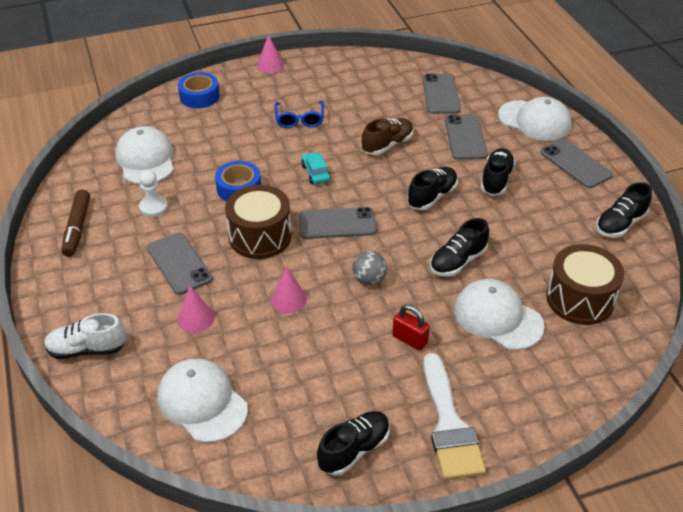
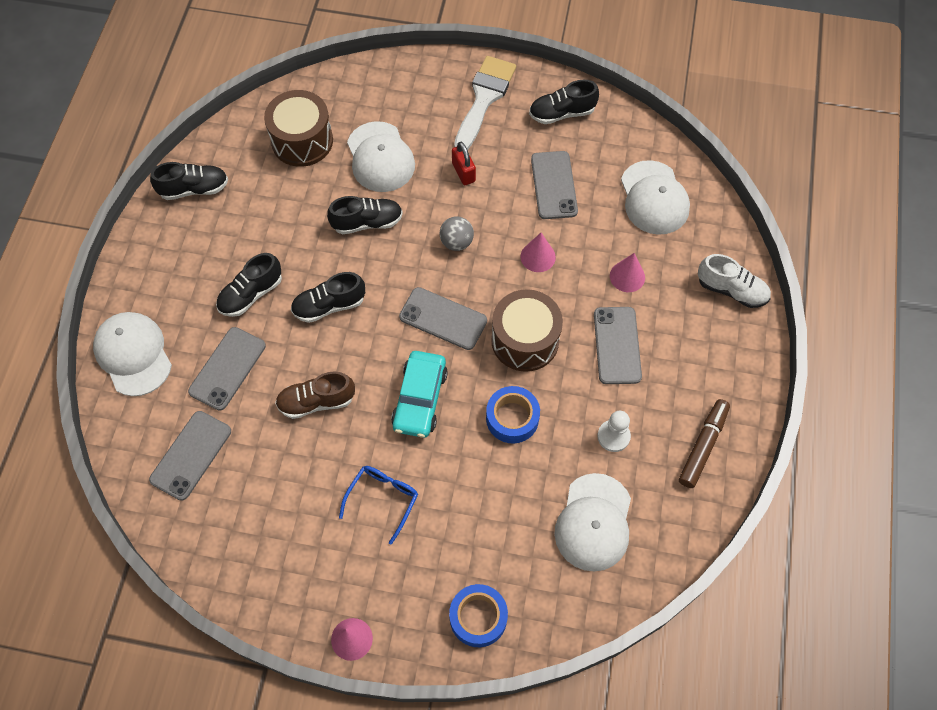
camera: 150 degrees left, 20 degrees up
(315, 173) = (420, 399): turquoise car -> turquoise car, size x1.70
(575, 164) = (157, 274): grey phone -> grey phone (553, 185)

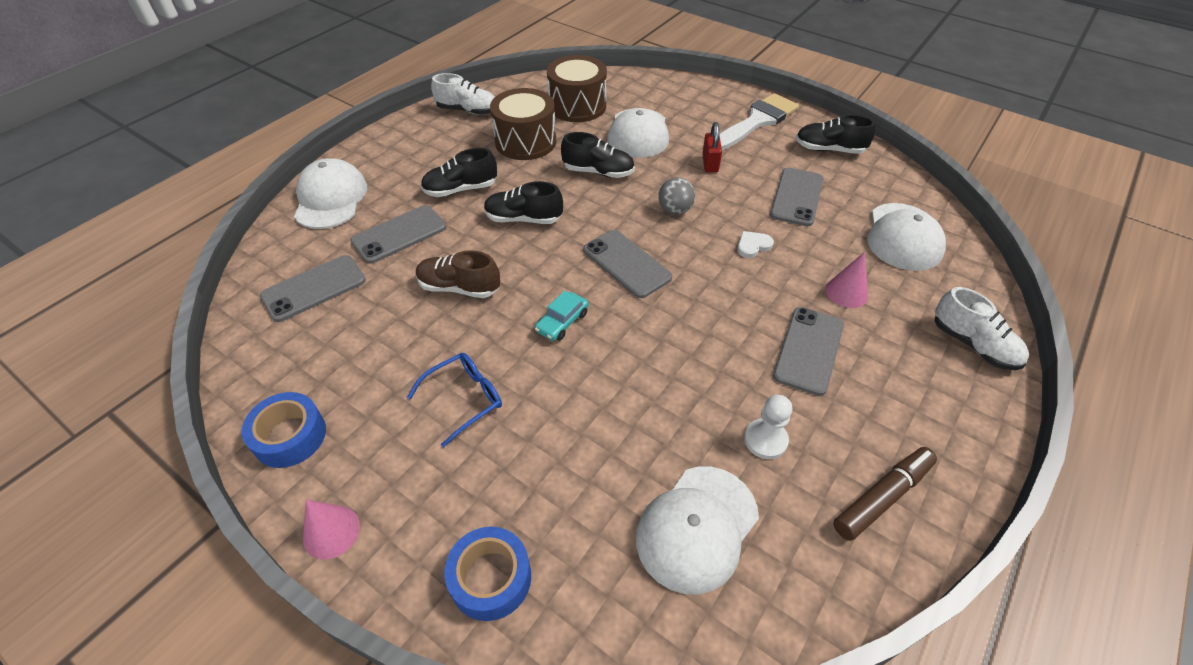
camera: 25 degrees right, 15 degrees down
(194, 189) = (468, 110): black shoe -> white shoe
(420, 399) = (562, 322): turquoise car -> turquoise car, size x0.59
(512, 418) = (652, 376): blue tape -> blue tape (290, 436)
(525, 340) = (703, 310): brown drum -> brown drum (525, 141)
(538, 256) = (753, 245): pink cone -> white heart

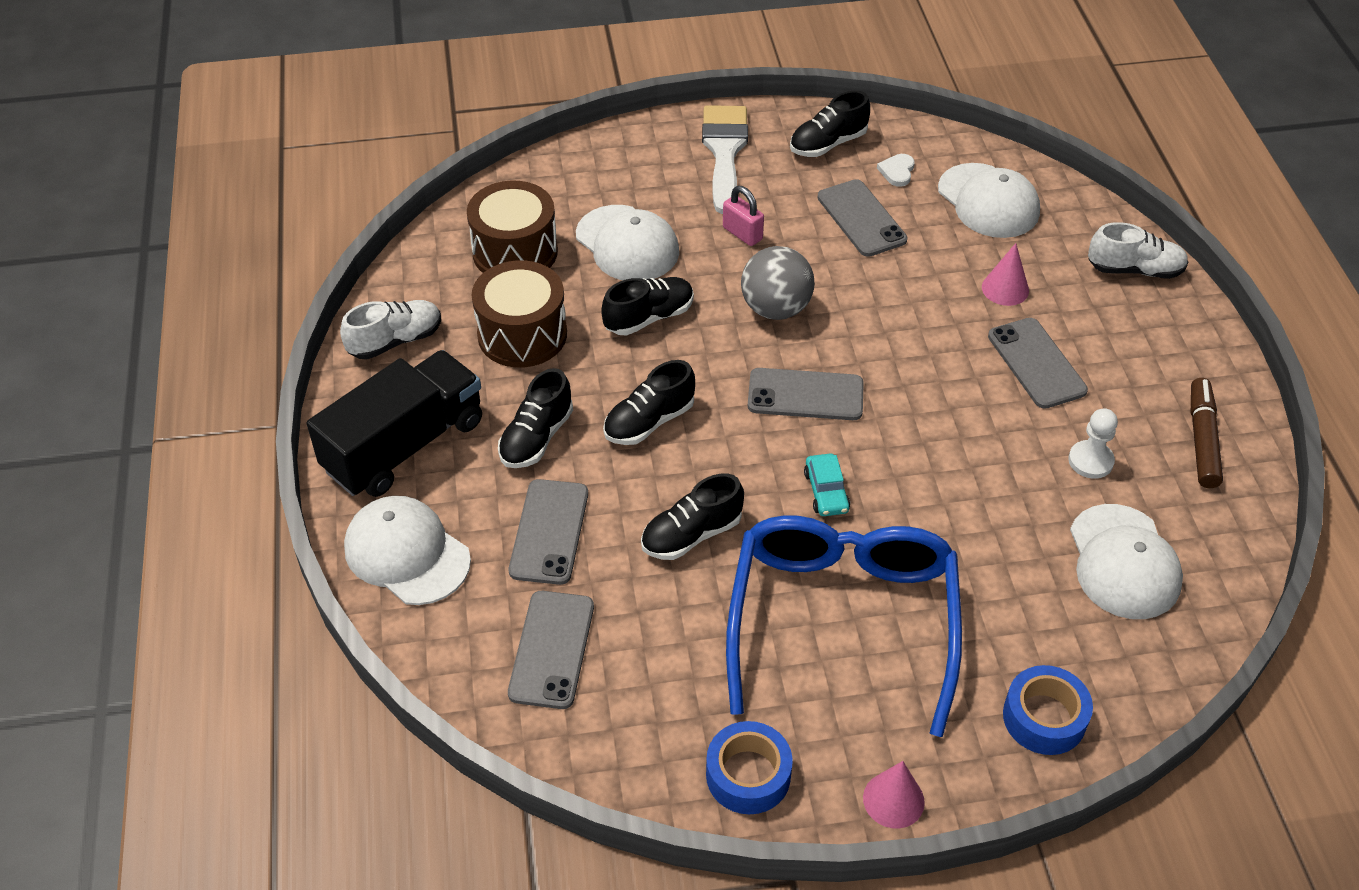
camera: 45 degrees left, 0 degrees up
(402, 154) = (405, 446): none -> black truck
(459, 288) = (691, 535): brown shoe -> black shoe
(464, 399) = (842, 620): blue glasses -> blue glasses, size x2.34
(675, 210) = (775, 308): grey ball -> grey ball, size x1.56
(710, 164) = (742, 233): red padlock -> pink padlock
(753, 245) = (885, 297): white heart -> white heart (897, 171)

